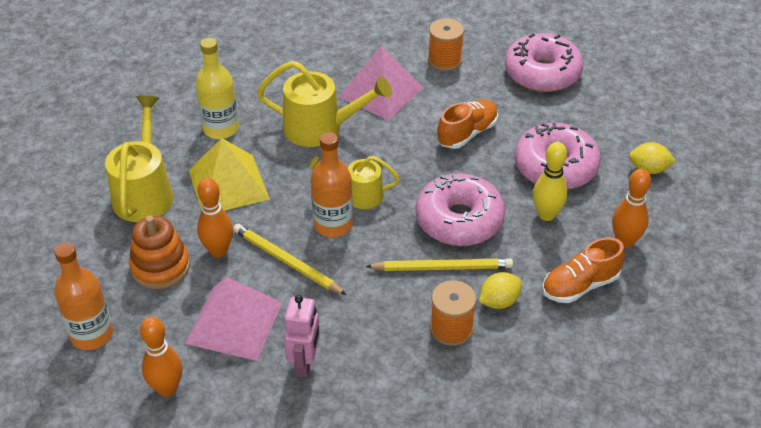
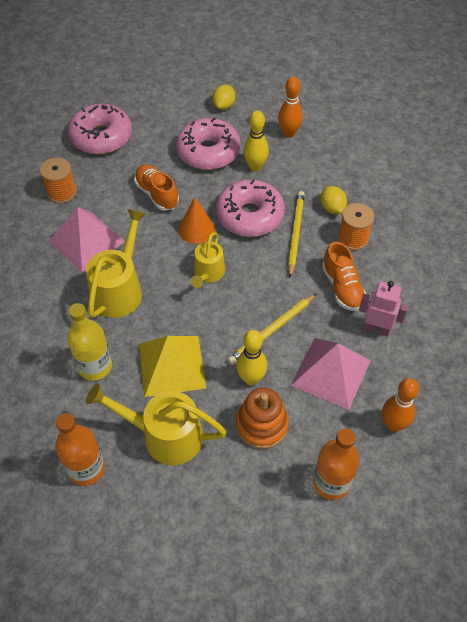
camera: 80 degrees left, 10 degrees up
(218, 251) = (251, 378): orange bowling pin -> yellow bowling pin
(333, 224) = (237, 294): orange bottle -> orange bottle (86, 468)
(423, 175) = (196, 229): none -> orange cone
(580, 285) = (324, 164): orange shoe -> orange shoe (342, 287)

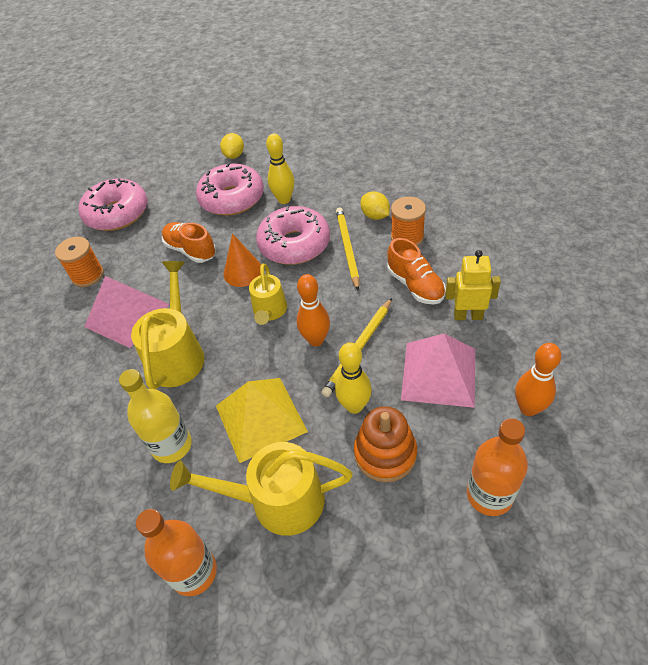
camera: 10 degrees left, 5 degrees down
(289, 133) = (307, 163): orange bowling pin -> orange bowling pin (316, 340)
(376, 329) = (468, 315): pink robot -> yellow robot

